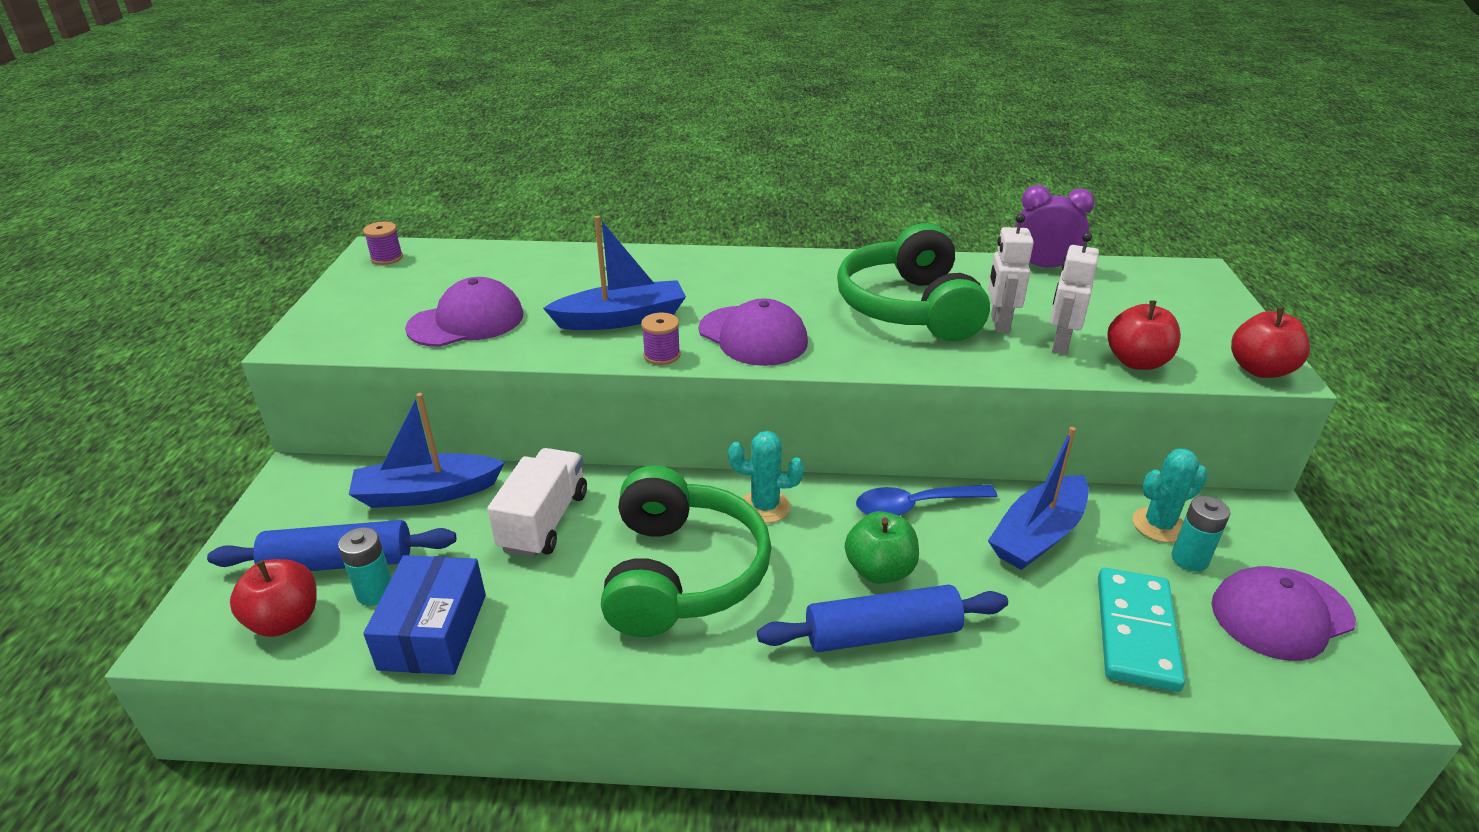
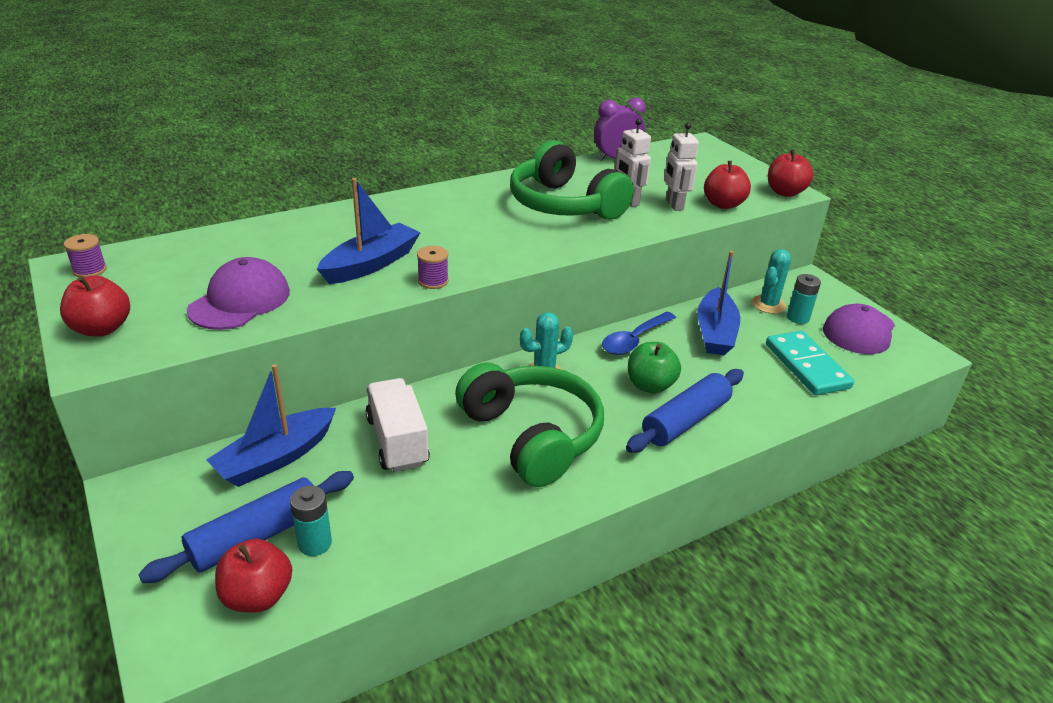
camera: 35 degrees left, 0 degrees up
(337, 314) = (102, 329): none -> red apple
(433, 631) = (394, 547): blue box -> none
(753, 336) = (483, 250): purple cap -> none

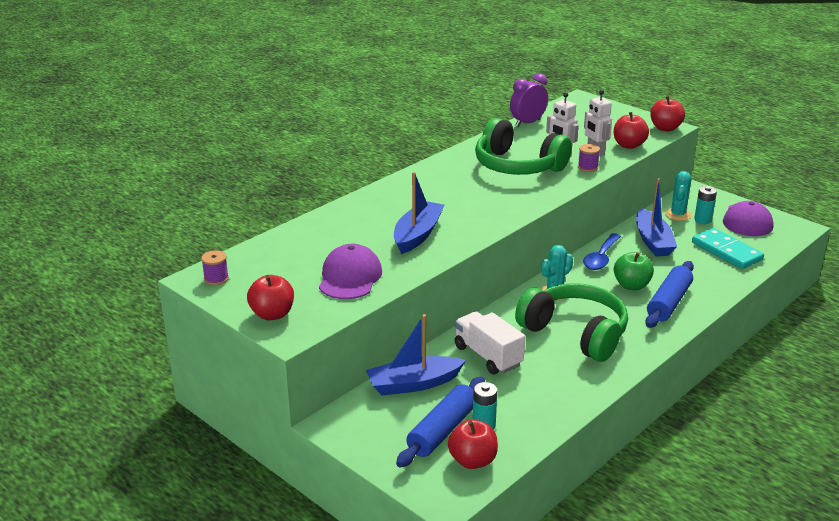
camera: 15 degrees left, 5 degrees down
(276, 458) = (413, 384): blue boat -> blue boat turned 45 degrees clockwise
(433, 281) = (472, 238): purple spool -> purple spool (587, 167)

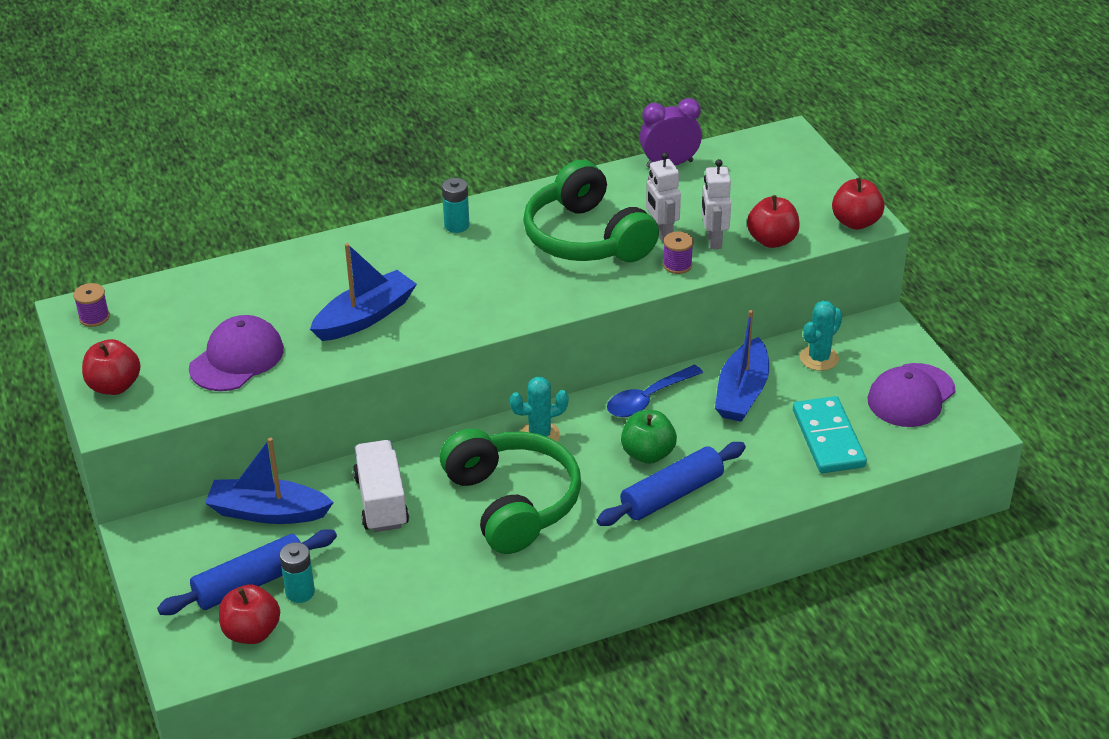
camera: 25 degrees right, 10 degrees up
(703, 220) = (846, 377): turquoise battery -> turquoise battery (456, 225)

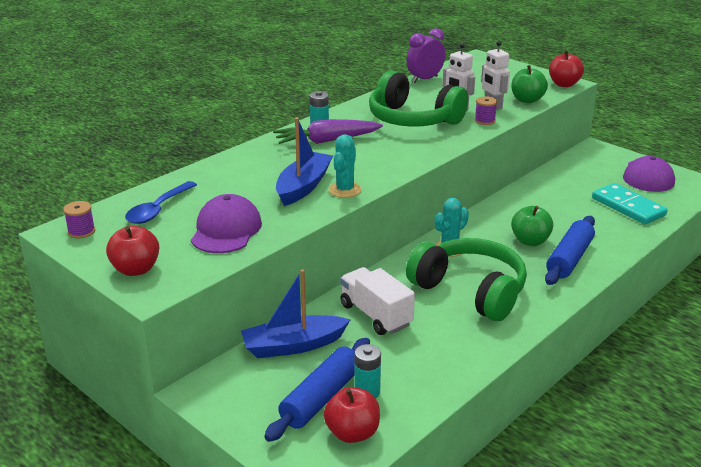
camera: 25 degrees left, 10 degrees down
(449, 248) = (326, 141): none -> purple carrot
(647, 399) = (498, 213): blue spoon -> blue spoon (158, 209)
(742, 392) = (552, 196): blue boat -> none
(772, 240) = (527, 100): red apple -> green apple
(819, 358) = (577, 171): turquoise cactus -> turquoise cactus (345, 190)

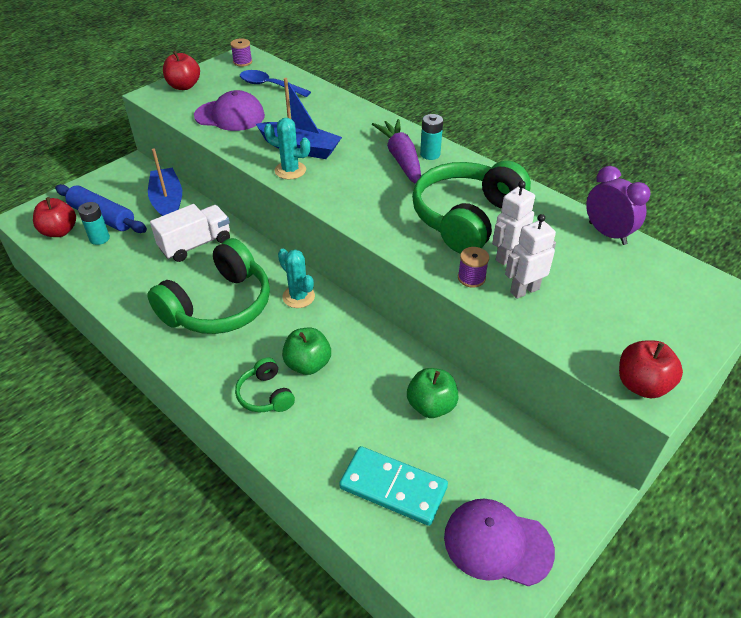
camera: 90 degrees right, 15 degrees up
(527, 100) = (557, 329): green apple -> green apple (431, 406)
(569, 259) = (265, 395): blue rolling pin -> green headphones
(628, 207) = (393, 488): turquoise domino -> turquoise domino turned 60 degrees clockwise

